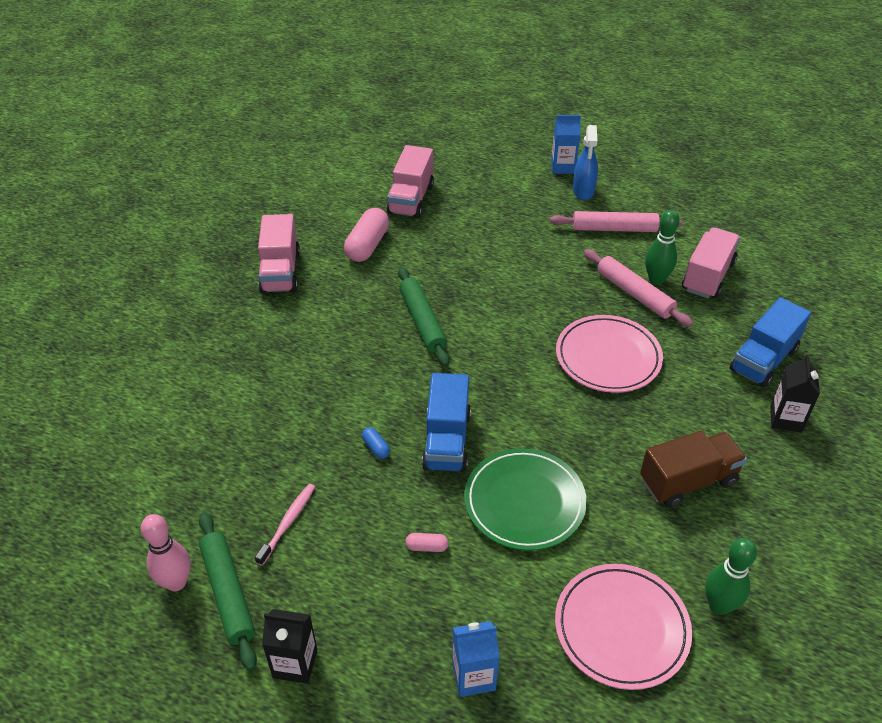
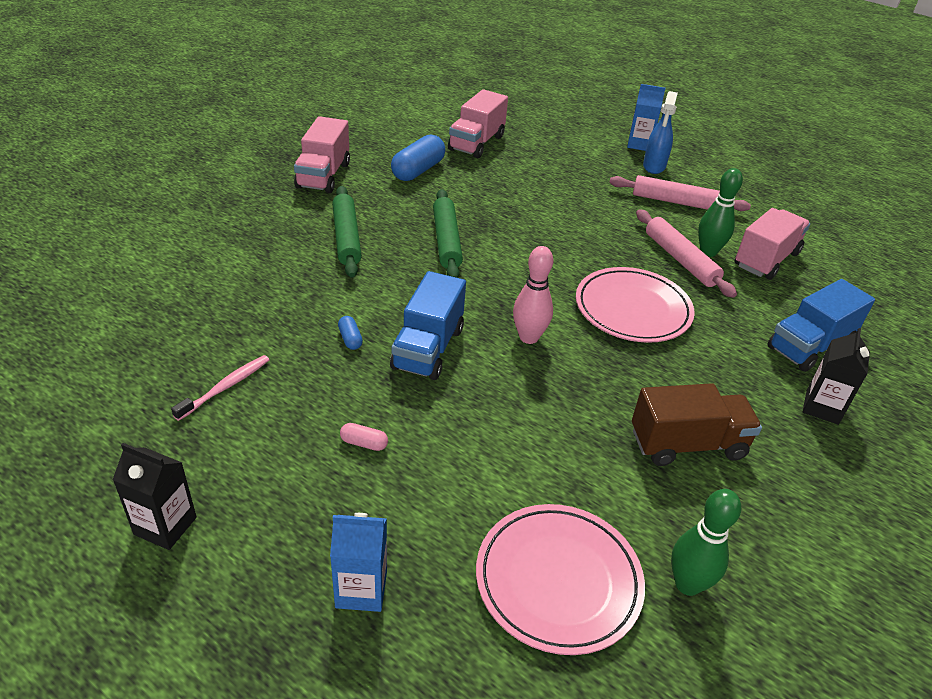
camera: 10 degrees right, 5 degrees down
(176, 582) = (82, 416): pink bowling pin -> pink bowling pin (528, 337)
(228, 593) = (129, 439): green rolling pin -> green rolling pin (346, 238)
(367, 245) = (418, 170): pink capsule -> blue capsule
(524, 502) = (490, 424): green plate -> none

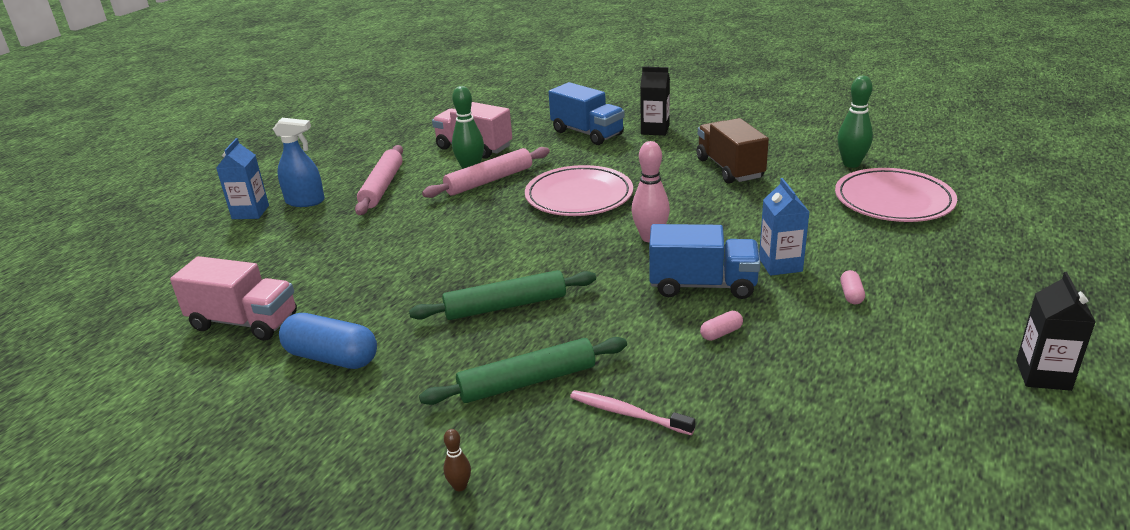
camera: 95 degrees left, 10 degrees down
(226, 387) = (856, 396): pink toothbrush -> pink toothbrush (627, 413)
(266, 203) = (460, 486): none -> brown bowling pin
(323, 175) = (359, 447): pink truck -> none
(350, 339) = (721, 333): blue capsule -> pink capsule
(361, 589) = (983, 267): blue carton -> blue carton (780, 265)

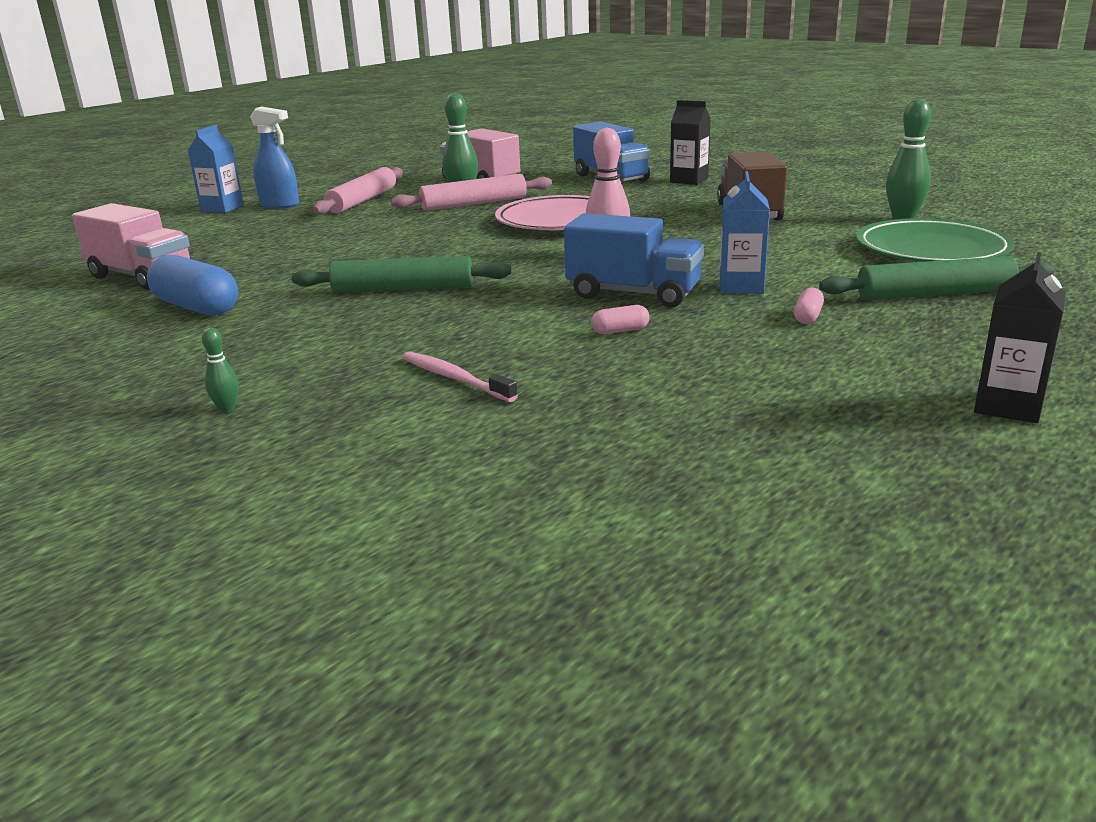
camera: 15 degrees right, 5 degrees down
(460, 486) = (227, 409): brown bowling pin -> green bowling pin
(527, 381) = (371, 344): green rolling pin -> green rolling pin (934, 294)
(893, 200) = (931, 249): pink plate -> green plate

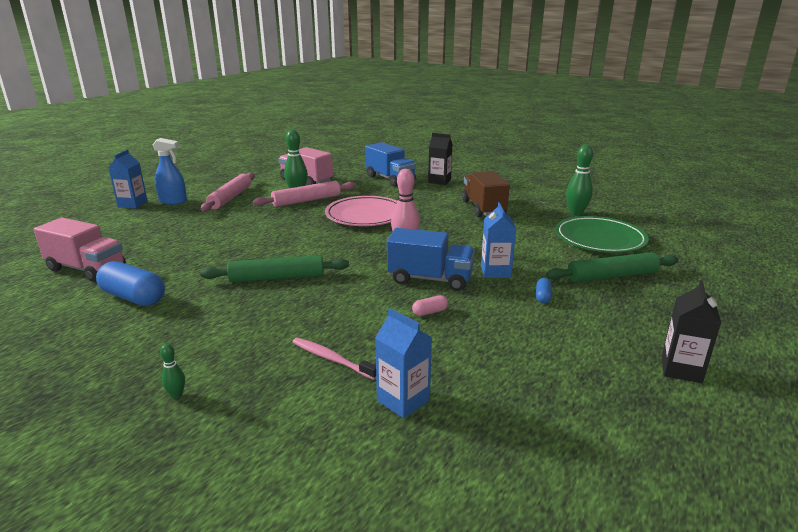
camera: 10 degrees left, 0 degrees up
(545, 426) = (403, 400): none -> blue carton
(807, 316) = (543, 297): pink capsule -> blue capsule

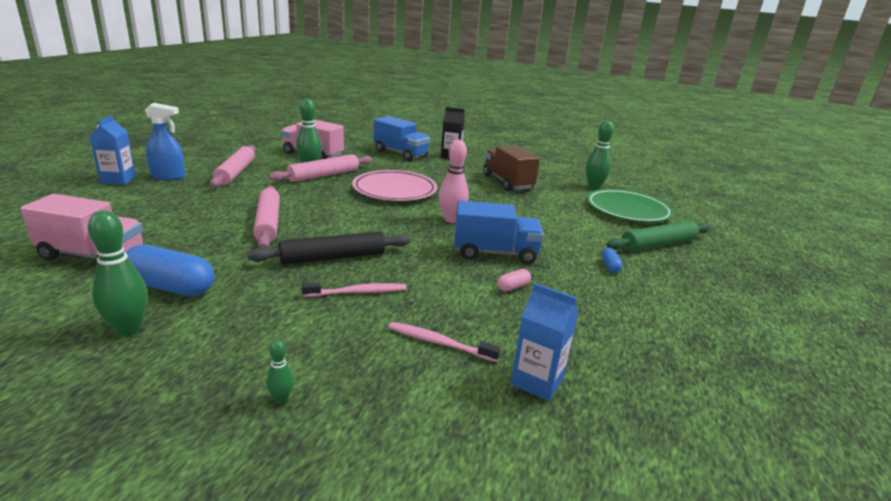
camera: 15 degrees left, 0 degrees up
(88, 329) = (128, 329): none -> green bowling pin
(236, 245) = (268, 223): none -> pink rolling pin
(277, 277) = (333, 257): green rolling pin -> black rolling pin
(283, 310) = (358, 292): none -> pink toothbrush
(495, 272) = (553, 243): blue carton -> none
(681, 369) = (766, 328): black carton -> none

